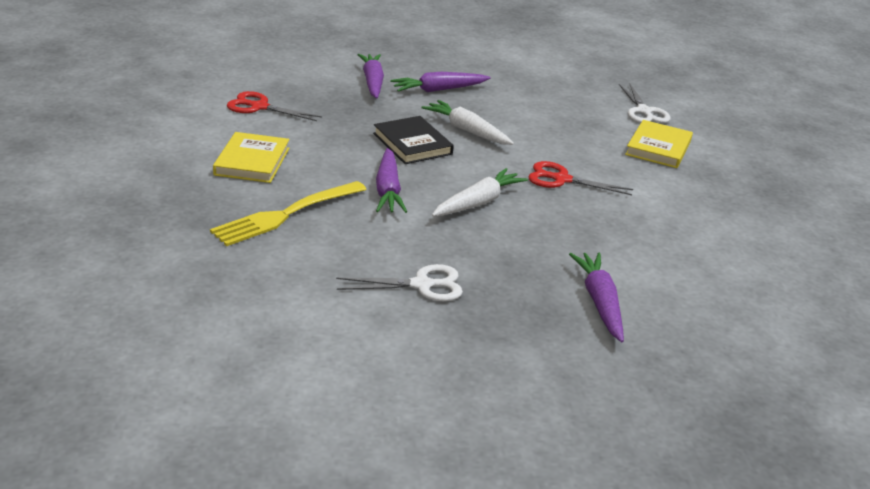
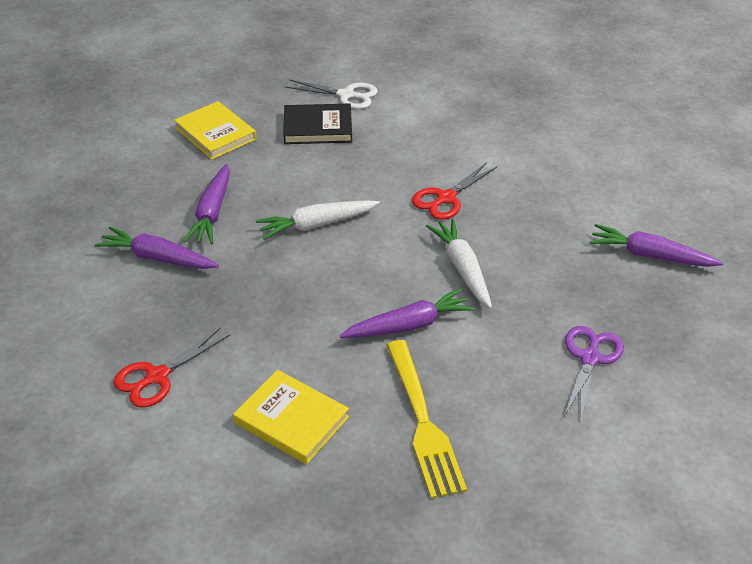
camera: 60 degrees left, 10 degrees up
(388, 190) = (409, 325): purple carrot -> purple carrot turned 45 degrees counterclockwise
(412, 144) = (322, 275): black book -> black book (318, 127)
(422, 285) = (590, 358): white scissors -> purple scissors
(658, 148) = (419, 116): yellow book -> yellow book (215, 134)

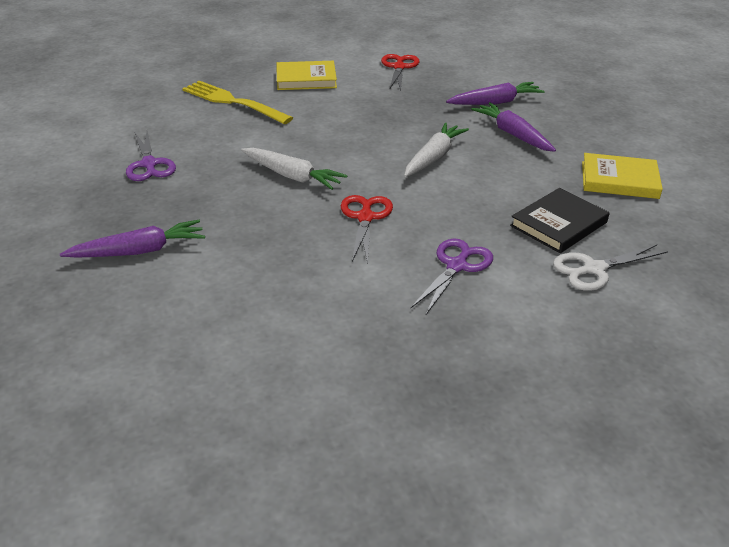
camera: 140 degrees right, 5 degrees down
(409, 325) = (292, 134): purple carrot -> none
(427, 136) = (457, 266): none -> purple scissors

